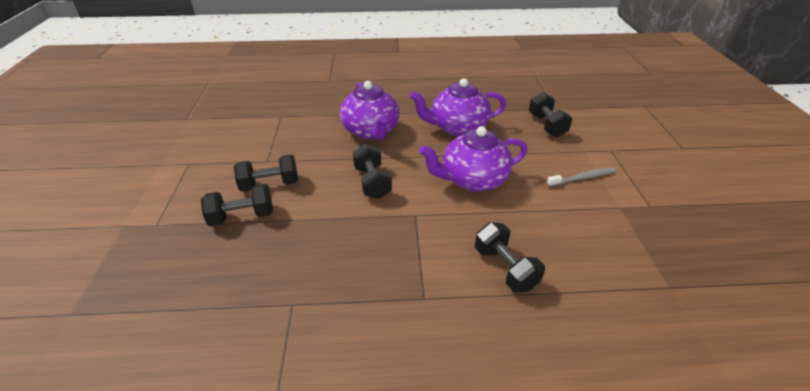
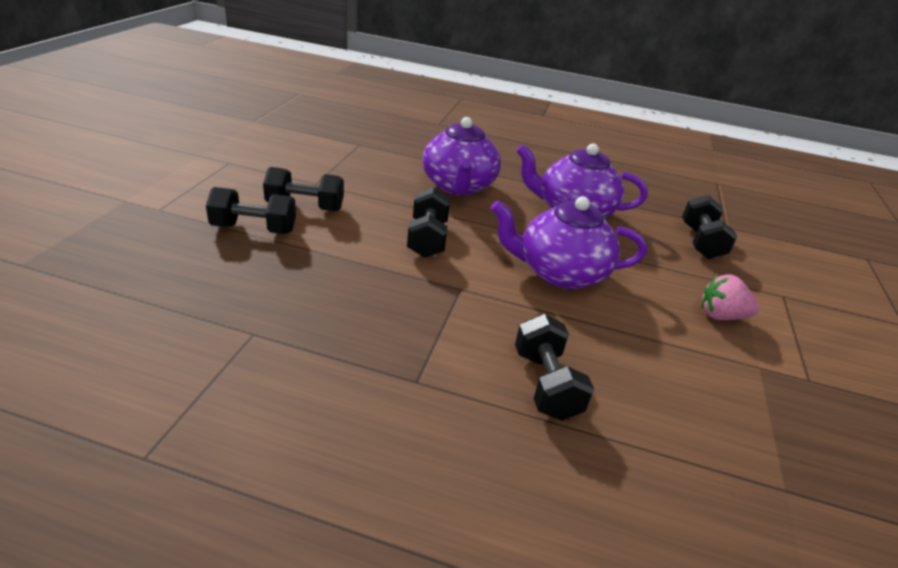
camera: 15 degrees right, 5 degrees down
(583, 178) = (721, 316): grey toothbrush -> pink strawberry

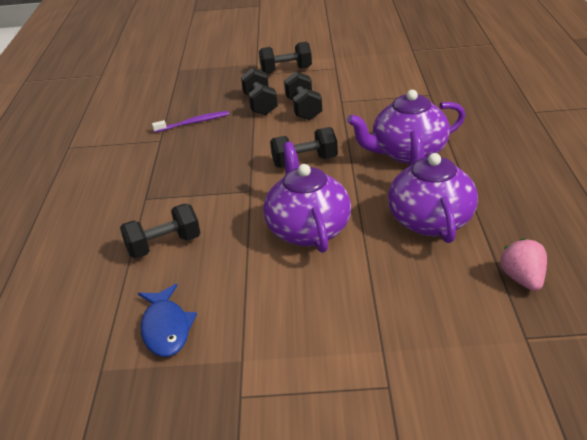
camera: 80 degrees right, 0 degrees up
(237, 291) = (193, 123): none -> purple toothbrush
(701, 242) = (457, 315): black dumbbell -> black dumbbell (286, 70)
(711, 414) = (166, 328): none -> blue fish
(721, 316) = (310, 333): pink strawberry -> pink strawberry (523, 279)

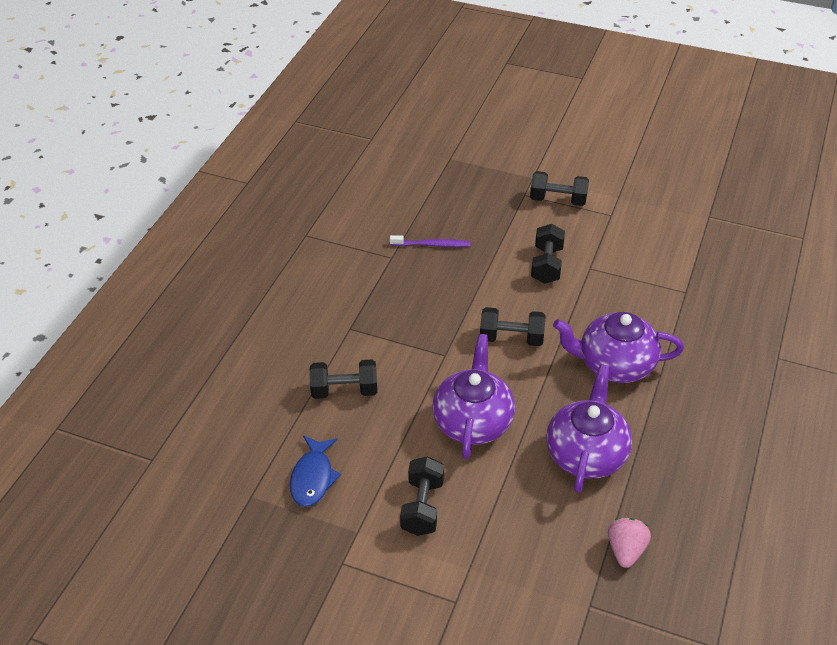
camera: 20 degrees right, 10 degrees up
(260, 104) = (507, 242): black dumbbell -> black dumbbell (422, 506)

